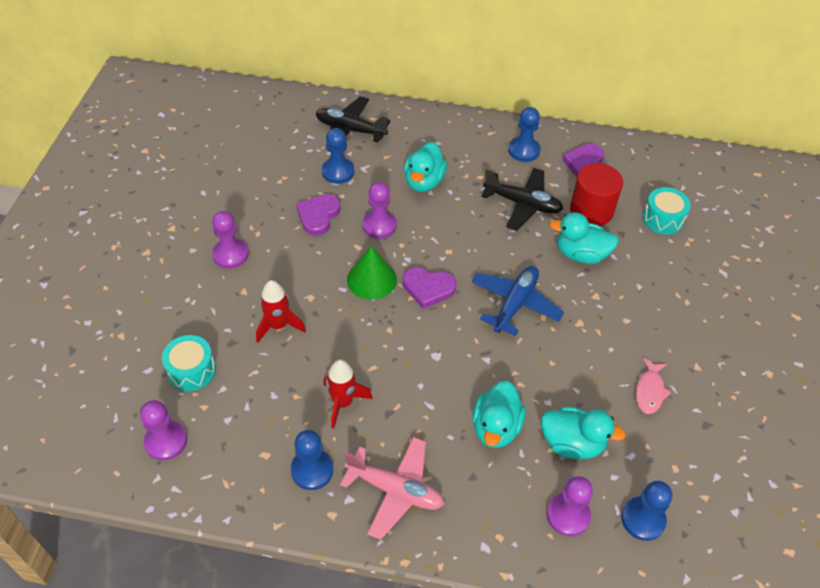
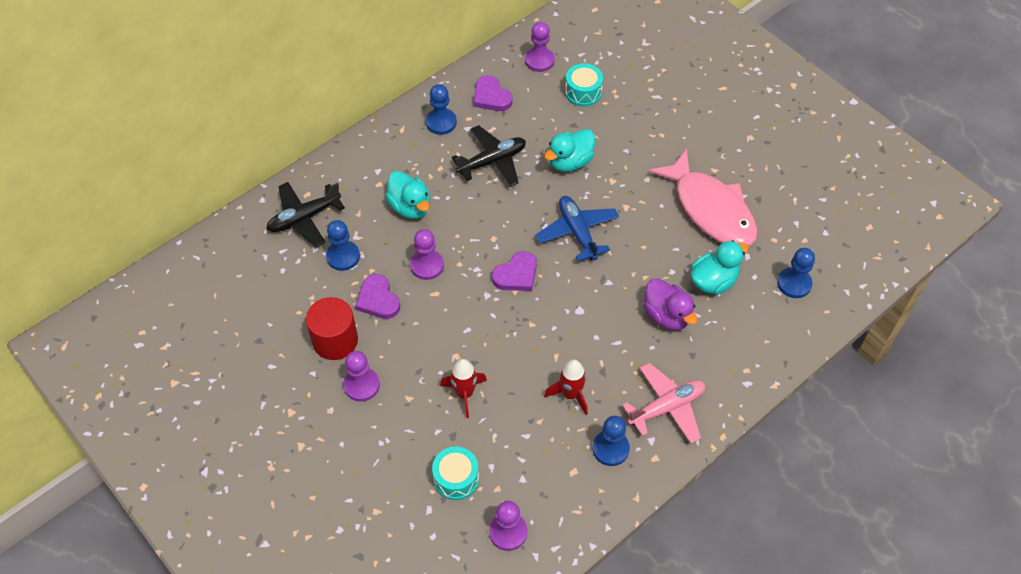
camera: 50 degrees left, 5 degrees up
(371, 279) = (475, 305): green cone -> none
(496, 428) = (667, 315): turquoise duck -> purple duck
(568, 515) = (760, 321): purple pawn -> purple pawn (539, 60)
(591, 210) = (537, 126): red cylinder -> red cylinder (335, 340)
(649, 391) = (710, 209): pink fish -> pink fish, size x2.42

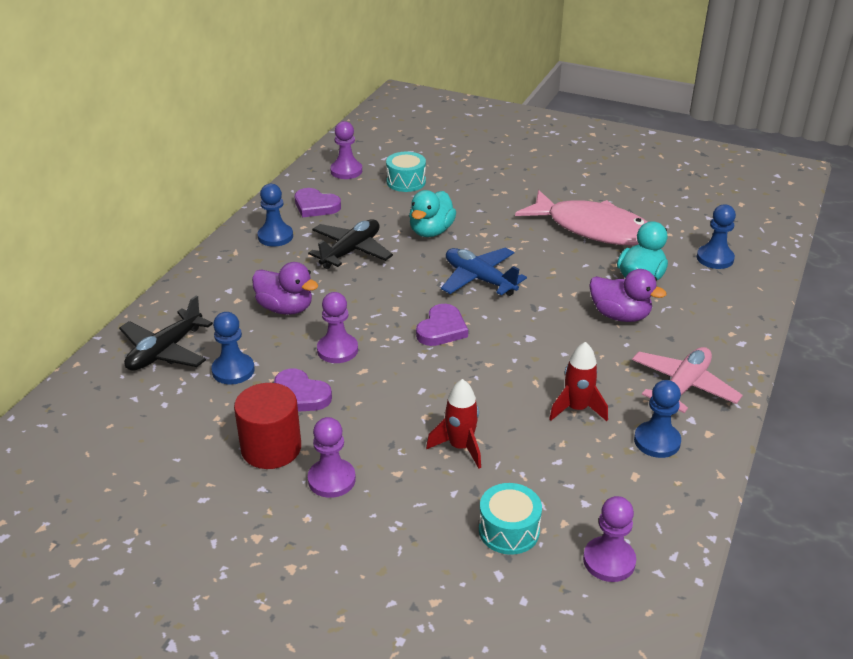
camera: 25 degrees left, 20 degrees down
(410, 207) = (285, 308): turquoise duck -> purple duck

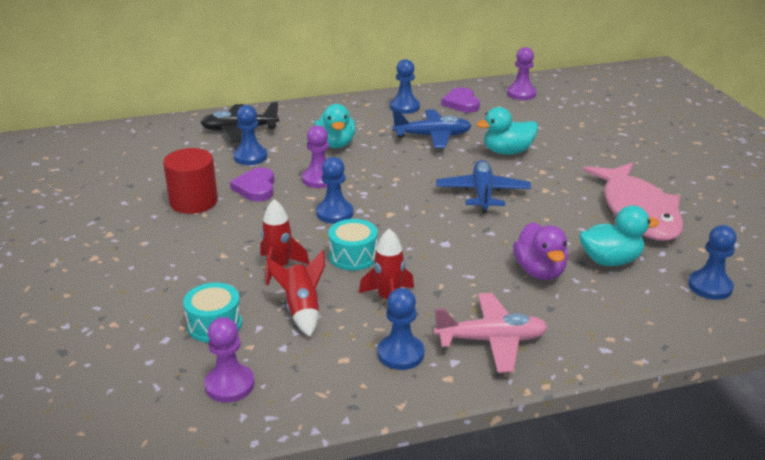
camera: 50 degrees right, 5 degrees down
(285, 308) = (335, 144): purple duck -> turquoise duck
(331, 480) = (188, 235): purple pawn -> none
(351, 251) = (432, 136): black plane -> blue plane
(406, 182) = (550, 117): turquoise drum -> turquoise drum (353, 256)
(409, 371) = (334, 213): none -> blue pawn
(442, 329) = (399, 205): purple heart -> none
(542, 465) = (302, 310): none -> red rocket

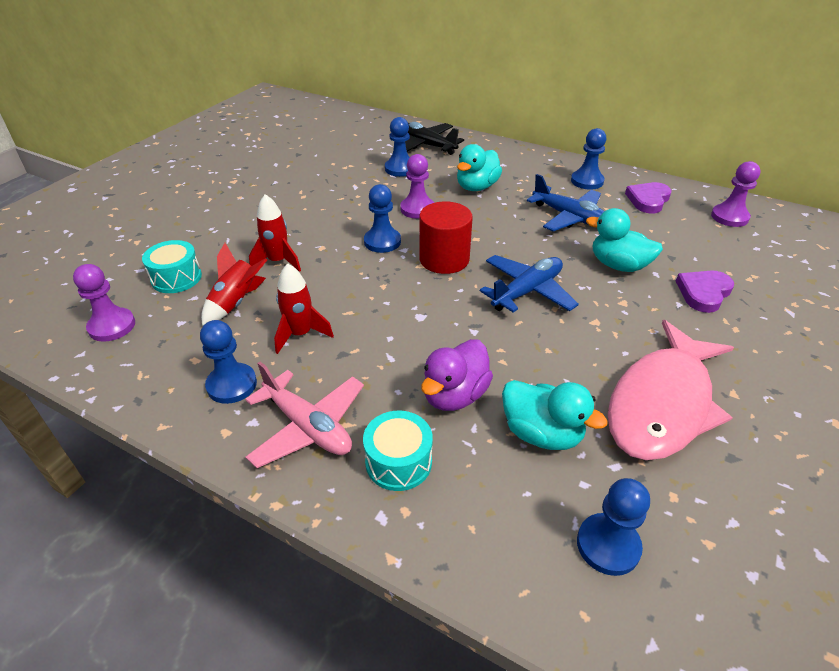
camera: 45 degrees right, 10 degrees up
(193, 202) = (312, 184): red cylinder -> red cylinder (444, 259)
(256, 188) = (364, 194): purple heart -> purple heart (703, 293)
(353, 256) = (337, 283): turquoise drum -> turquoise drum (398, 462)

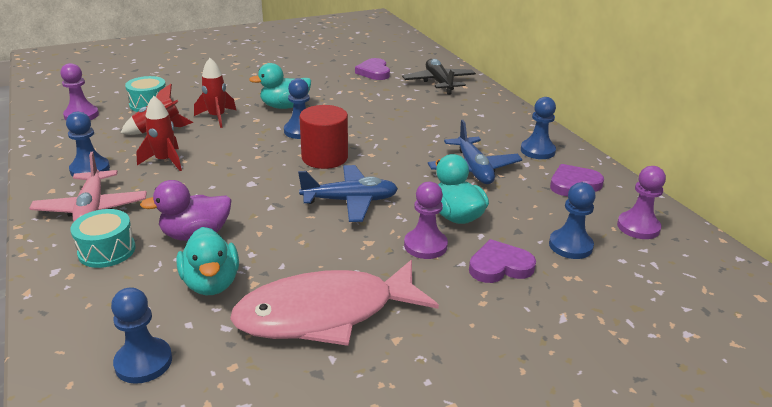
camera: 35 degrees right, 10 degrees down
(356, 154) = (374, 72): none -> purple heart
(400, 169) = (391, 91): blue pawn -> blue pawn (570, 245)
(417, 209) = (359, 120): purple pawn -> purple pawn (425, 245)
(476, 187) = (431, 122): turquoise duck -> turquoise duck (285, 106)

